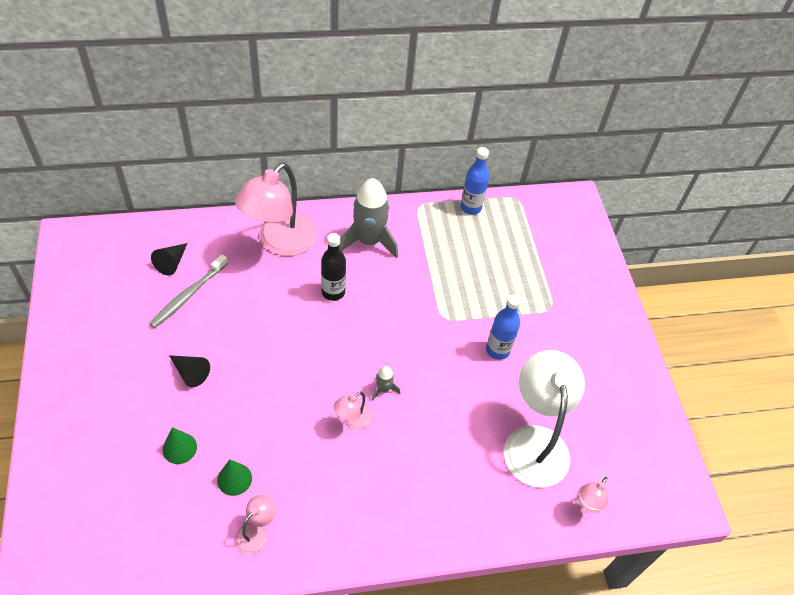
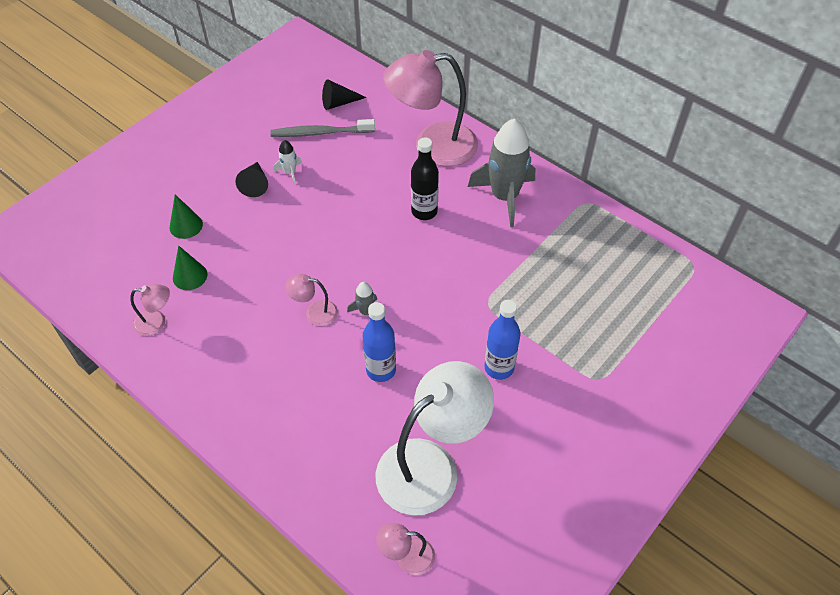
camera: 55 degrees right, 0 degrees up
(205, 342) = (290, 172): none -> white rocket
(470, 207) = (635, 239): blue bottle -> blue bottle (381, 370)

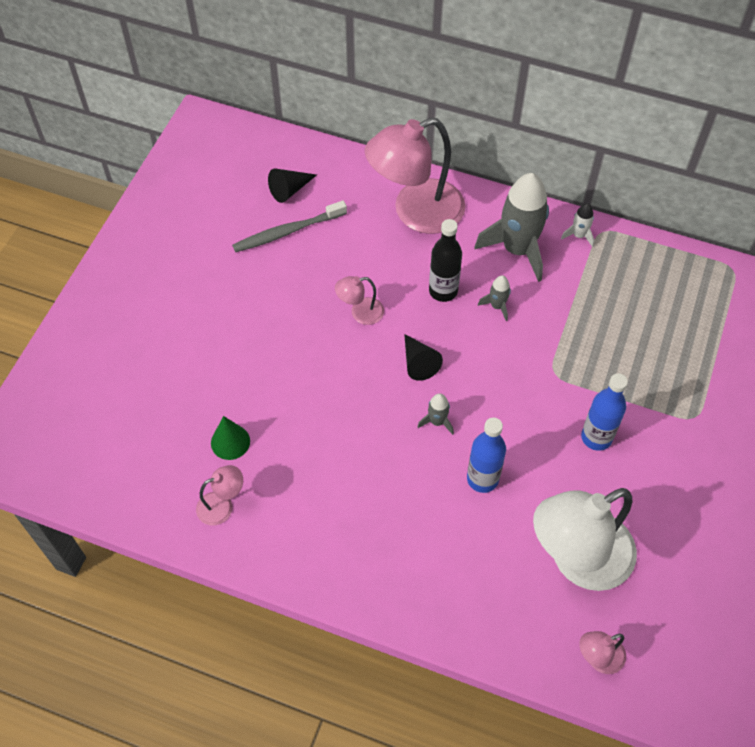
camera: 20 degrees left, 5 degrees up
(186, 225) = (195, 385): green cone -> none
(255, 184) = (246, 314): black cone -> black cone (418, 362)
(290, 172) = (278, 289): white rocket -> white rocket (579, 235)
(314, 312) = (384, 439): pink lamp -> pink lamp (360, 313)
(430, 465) = (577, 560): white lamp -> white lamp turned 150 degrees counterclockwise
(464, 236) = (497, 306): none -> grey rocket

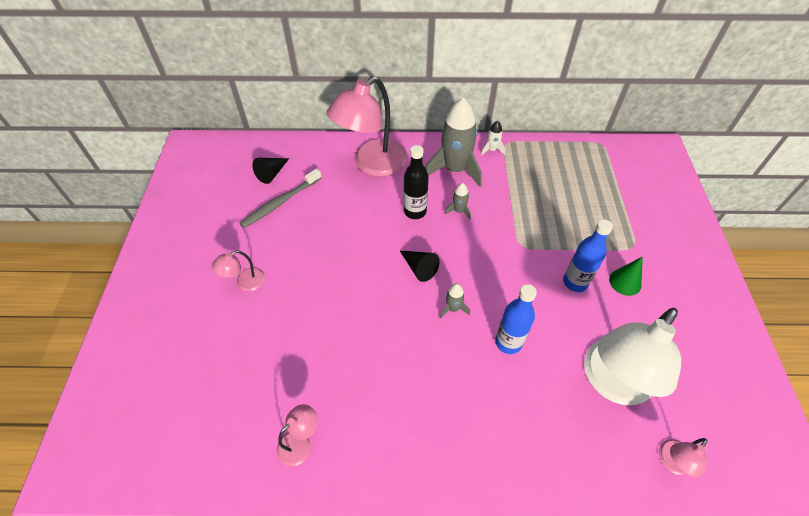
camera: 20 degrees left, 5 degrees down
(230, 442) = (289, 381): green cone -> green cone (625, 282)
(360, 313) = (359, 245): pink lamp -> pink lamp (245, 282)

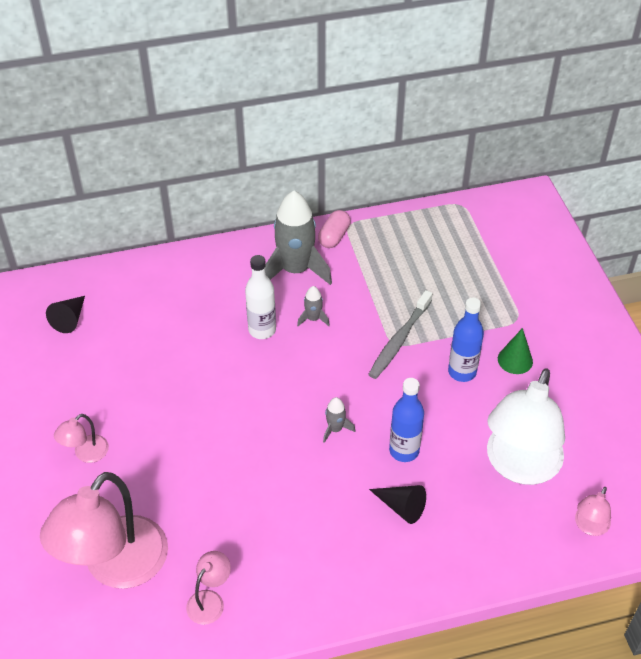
camera: 15 degrees left, 5 degrees down
(280, 202) = (94, 353): grey toothbrush -> grey toothbrush (399, 340)
(372, 164) = (193, 283): pink lamp -> pink lamp (116, 567)
(415, 211) = (262, 330): black bottle -> white bottle
(419, 268) = (285, 393): black cone -> black cone (401, 507)
(492, 150) = (334, 236): white rocket -> pink capsule

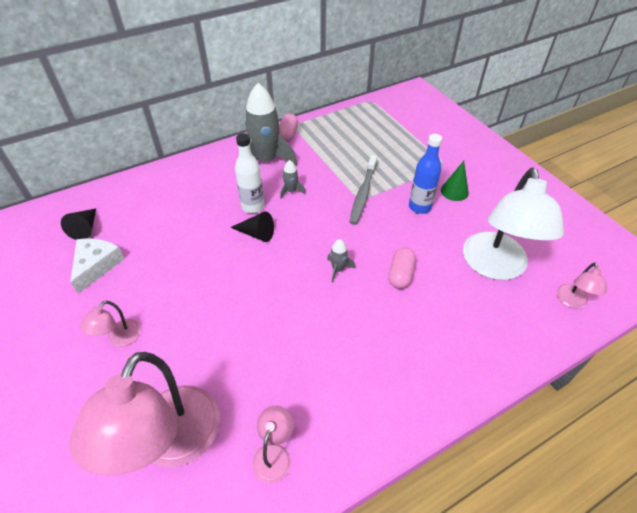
camera: 15 degrees left, 0 degrees up
(75, 367) = (96, 265): none -> white cheese
(401, 507) = (417, 321): black cone -> black cone (256, 234)
(404, 451) = (400, 274): blue bottle -> pink capsule

